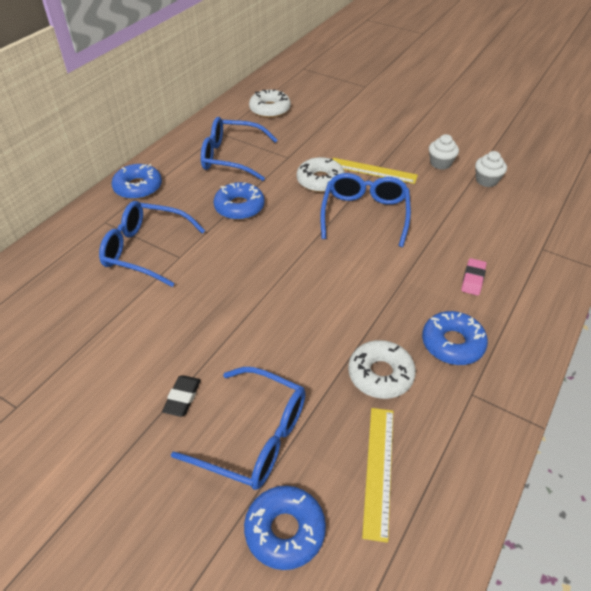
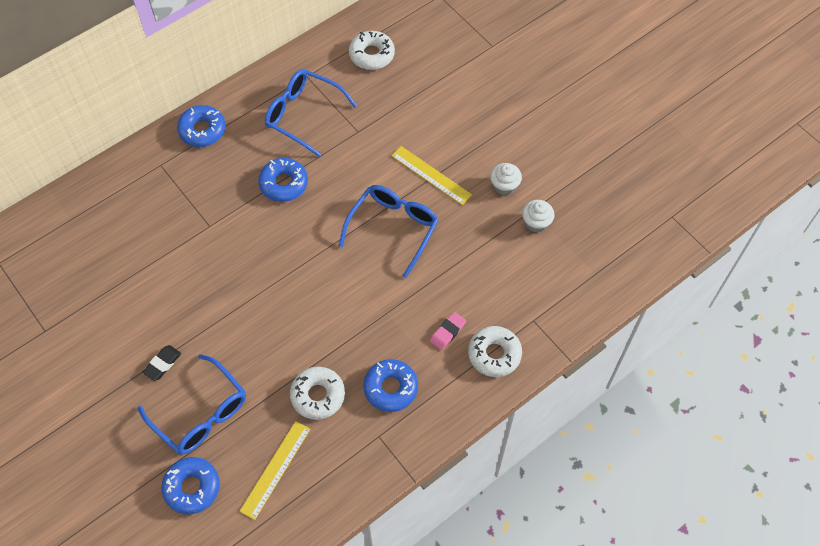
camera: 20 degrees right, 15 degrees up
(145, 250) = (184, 209): blue glasses -> none
(320, 181) = (373, 173): white donut -> white donut (494, 354)

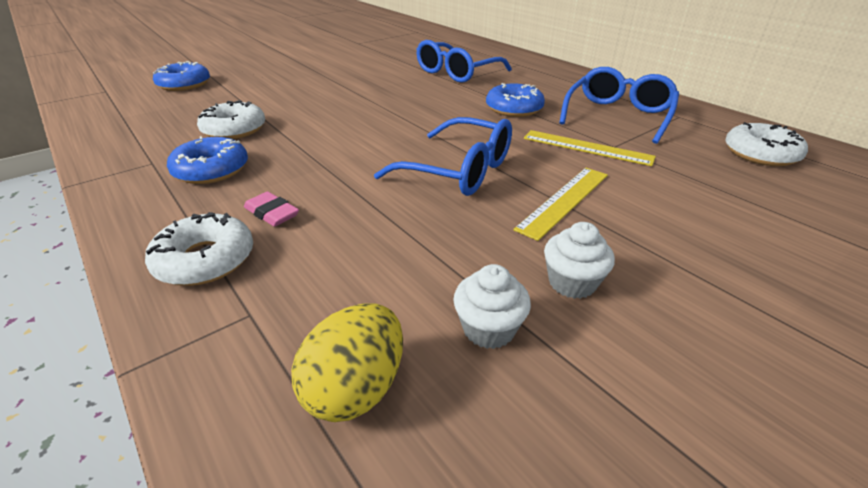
camera: 90 degrees right, 25 degrees down
(162, 364) = (311, 72): black eraser -> none
(201, 414) = (253, 85): blue glasses -> blue glasses (456, 73)
(202, 130) = (566, 76): blue donut -> none
(275, 469) = (167, 113): yellow ruler -> yellow ruler (587, 147)
(570, 270) = (356, 388): none -> yellow egg

